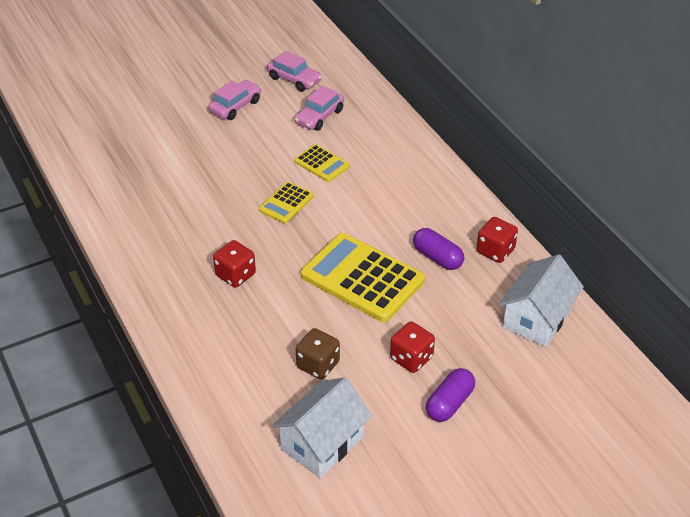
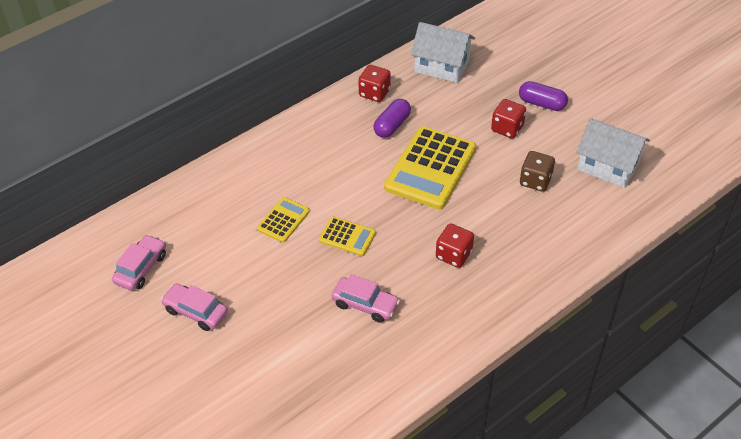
camera: 100 degrees left, 5 degrees up
(319, 116) = (207, 235): pink car -> pink car (365, 304)

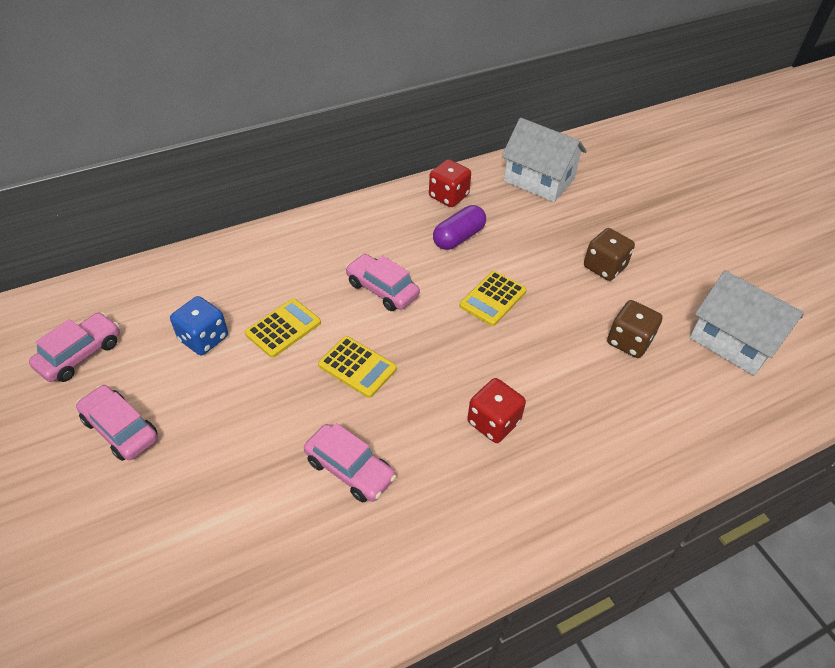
camera: 10 degrees right, 0 degrees up
(227, 239) = (203, 338): none -> blue dice
(346, 177) = (382, 289): none -> pink car
(430, 168) = (493, 298): yellow calculator -> yellow calculator, size x0.50
(507, 128) = (604, 267): red dice -> brown dice
(542, 103) = (655, 245): purple capsule -> none

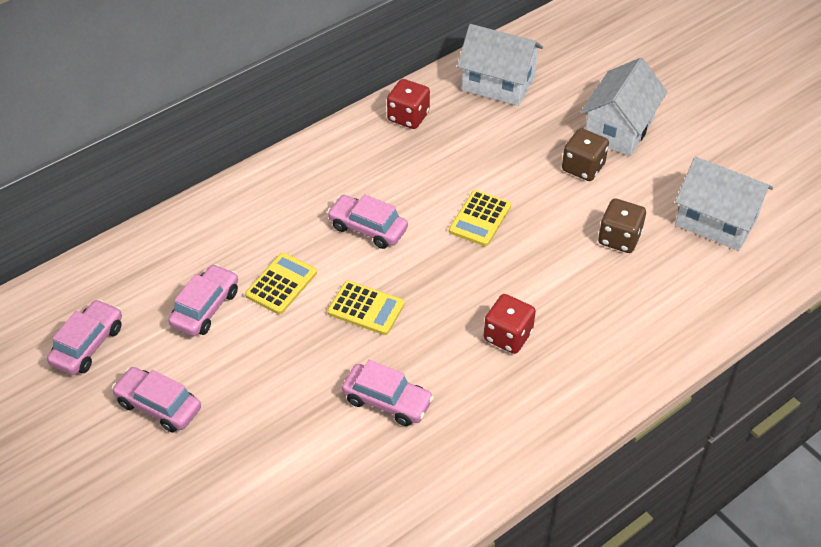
camera: 10 degrees left, 0 degrees up
(203, 338) = (205, 308): blue dice -> pink car
(458, 237) = (430, 160): purple capsule -> none
(646, 237) = (619, 128): none -> white house

